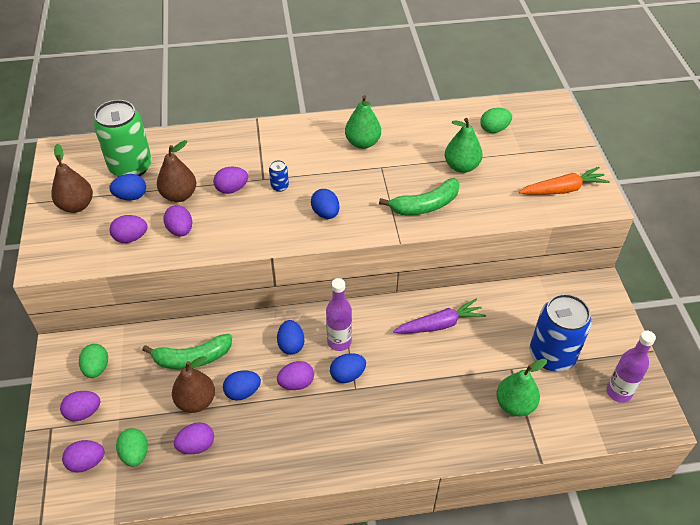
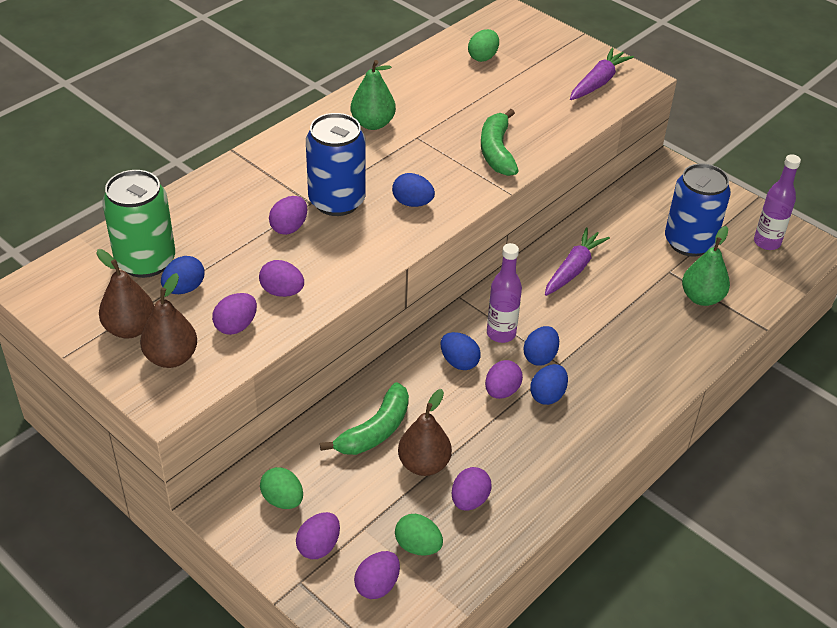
camera: 40 degrees left, 5 degrees down
(179, 195) = (238, 261): brown pear -> brown pear (171, 357)
(243, 392) = (460, 429): blue egg -> blue egg (547, 395)
(279, 186) = (337, 201): blue can -> blue can, size x2.48
(425, 205) = (497, 151): green banana -> green banana turned 150 degrees clockwise
(461, 166) = (490, 102): green pear -> none
(563, 189) = (598, 82): orange carrot -> purple carrot

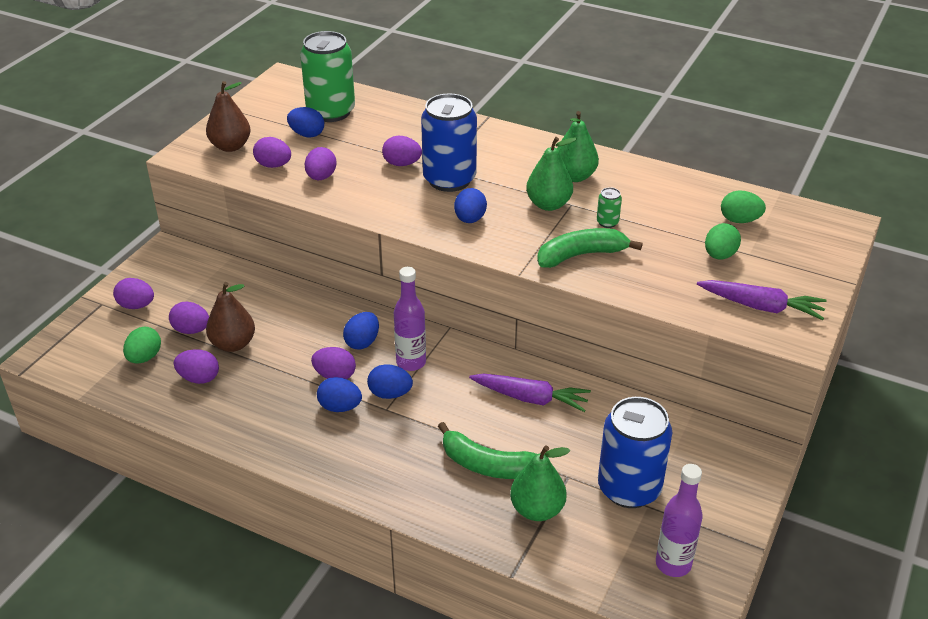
camera: 75 degrees right, 5 degrees down
(130, 328) = (255, 123): brown pear -> none
(282, 500) = (179, 278): green egg -> green egg (719, 255)
(375, 430) = (264, 309): green banana -> green banana (487, 465)
(377, 585) = (102, 343): purple egg -> purple egg (191, 330)
(411, 150) = (548, 204): none -> green pear
(455, 124) = (607, 222): none -> green can

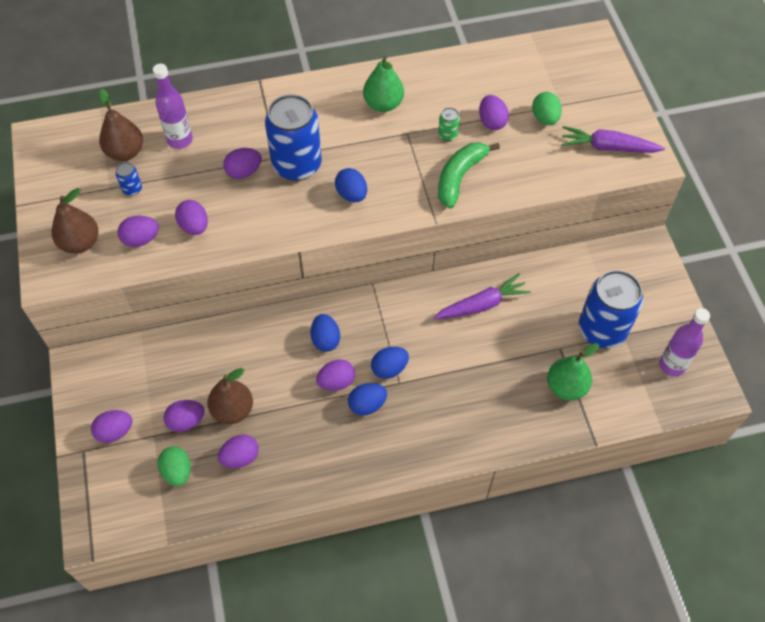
camera: 40 degrees left, 20 degrees up
(307, 134) = (132, 189): blue egg -> blue can
(331, 112) = (125, 152): green can -> brown pear
(411, 362) = (376, 332): purple bottle -> purple bottle (180, 140)
(487, 465) = (506, 377): green banana -> none
(548, 204) = (392, 143): green pear -> none
(662, 233) = (492, 122): none -> purple egg
(739, 220) = (528, 77): green egg -> none
(761, 307) = (608, 147): purple carrot -> purple carrot turned 150 degrees counterclockwise

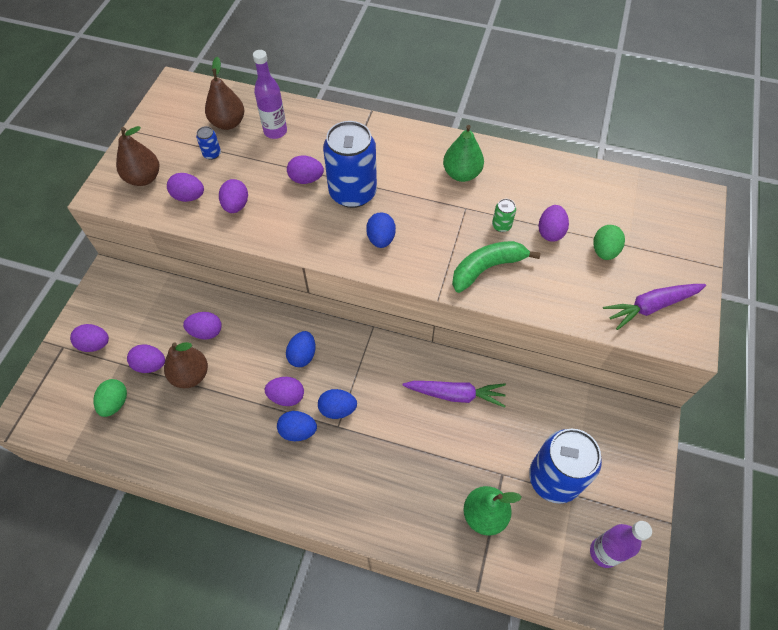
camera: 30 degrees right, 0 degrees up
(240, 457) = (169, 419): purple egg -> purple egg (206, 332)
(608, 147) = (651, 307): purple carrot -> purple carrot turned 60 degrees counterclockwise

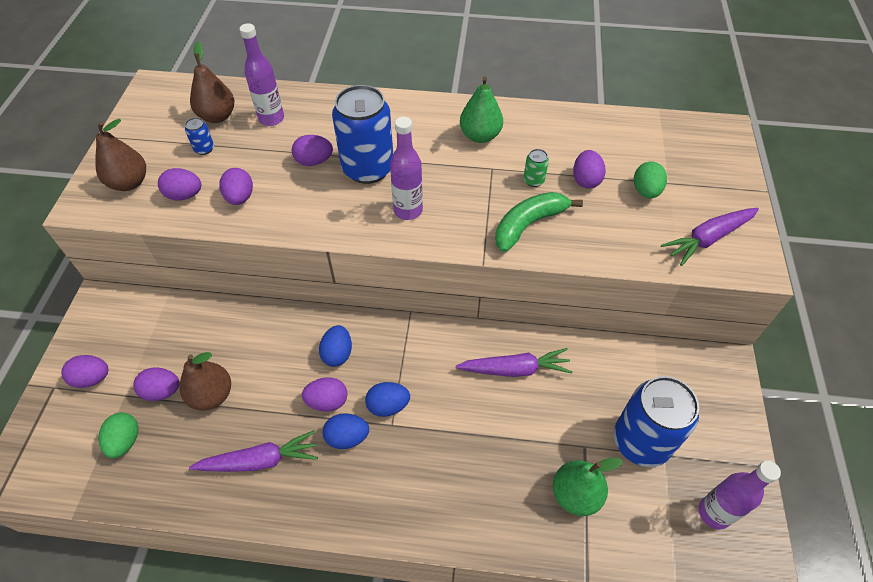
camera: 10 degrees left, 5 degrees down
(206, 332) = (223, 345): purple egg -> none
(222, 438) = (260, 460): none -> purple carrot
(381, 239) = (408, 210): blue egg -> purple bottle

